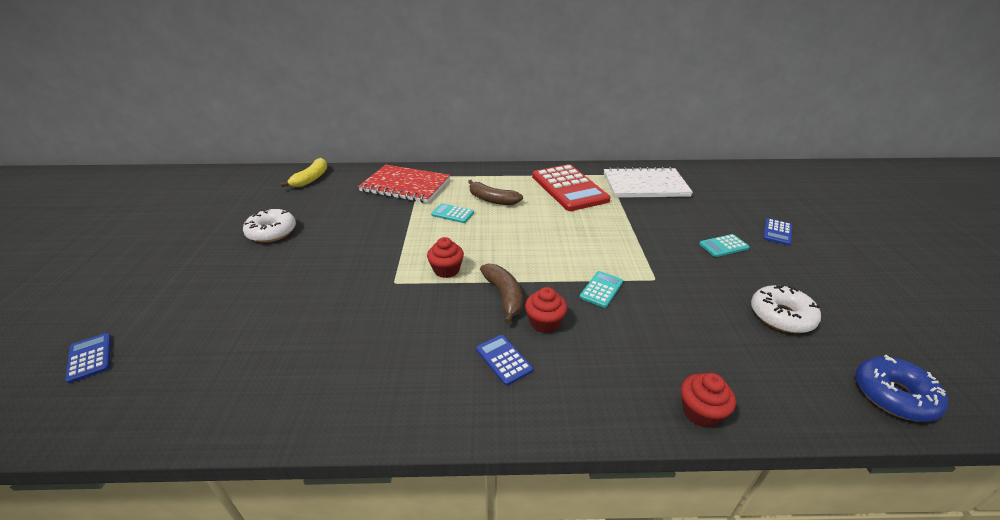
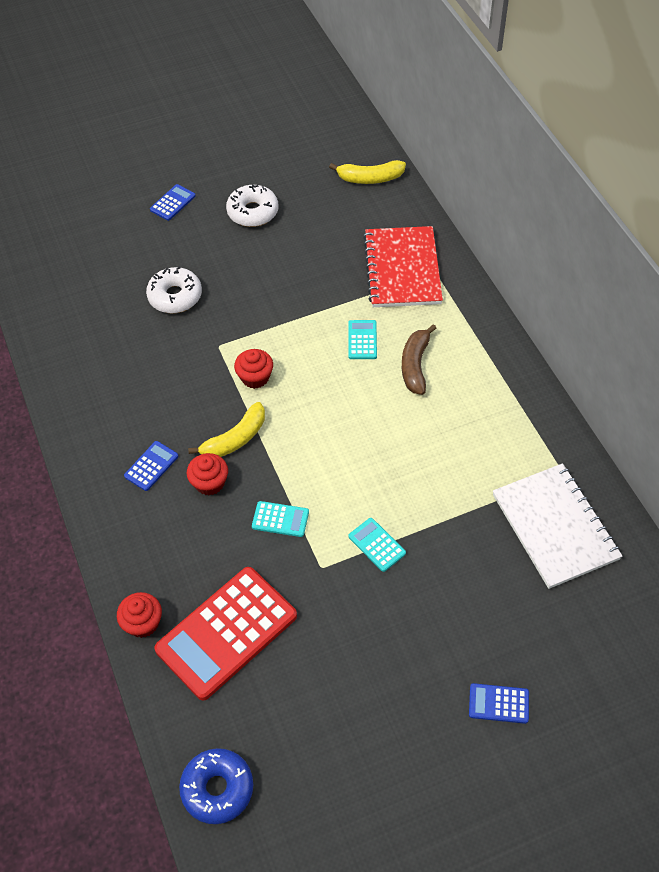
camera: 70 degrees right, 20 degrees up
(90, 358) = (62, 214): blue calculator -> blue calculator (172, 203)
(504, 295) = (235, 439): brown banana -> yellow banana
(569, 188) = (492, 438): red calculator -> red calculator (227, 633)
(723, 246) = (428, 636): turquoise calculator -> turquoise calculator (376, 545)
(781, 316) = (304, 696): white donut -> white donut (175, 296)

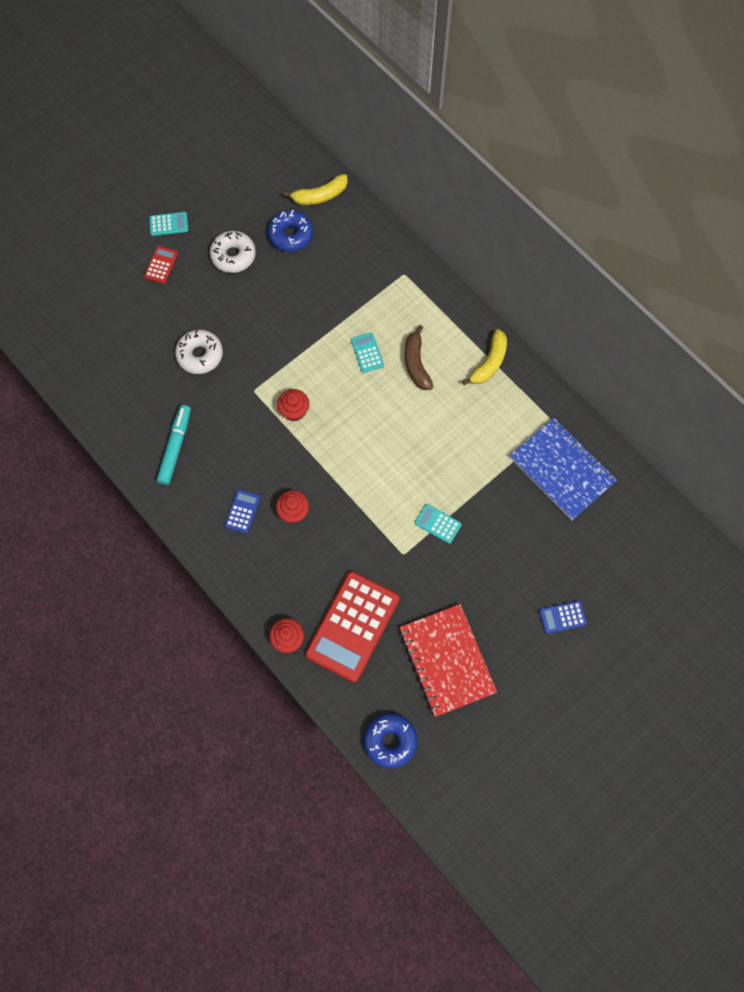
camera: 20 degrees left, 15 degrees up
(107, 380) = (175, 447): none -> turquoise marker
(172, 203) = (161, 265): blue calculator -> red calculator
(235, 439) = (299, 469): yellow banana -> yellow banana (489, 363)
(280, 519) = (359, 525): turquoise calculator -> turquoise calculator (169, 224)
(323, 207) = (291, 235): none -> blue donut
(402, 269) = (377, 278): red notebook -> red notebook (447, 660)
(555, 527) = (562, 470): white notebook -> blue notebook

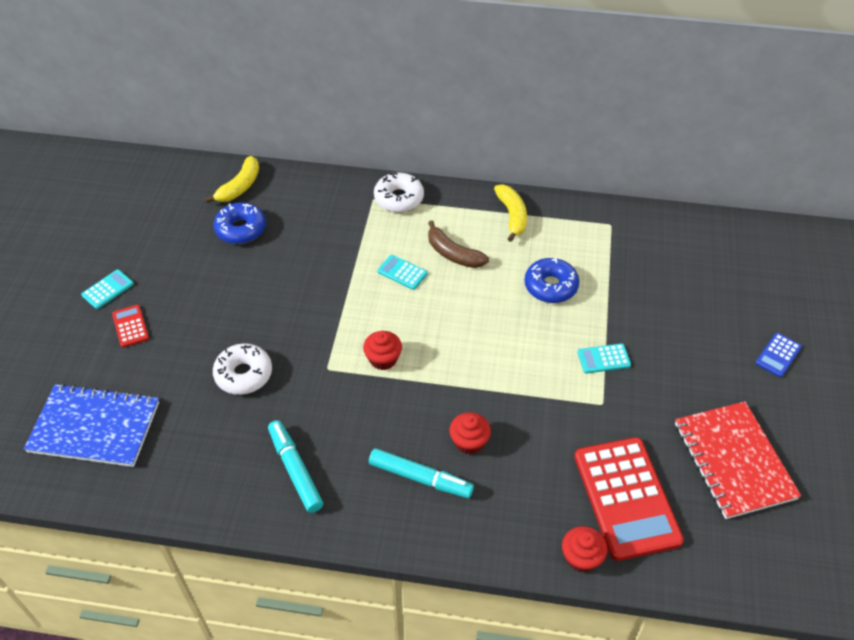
camera: 40 degrees left, 20 degrees down
(233, 256) = (200, 276): white donut -> white donut (399, 198)
(242, 511) = (420, 478): blue calculator -> turquoise marker
(390, 741) = (768, 571): blue donut -> blue donut (550, 286)
(447, 660) = (734, 461): red notebook -> red notebook turned 45 degrees clockwise
(562, 470) = (652, 251): blue notebook -> blue notebook (94, 427)

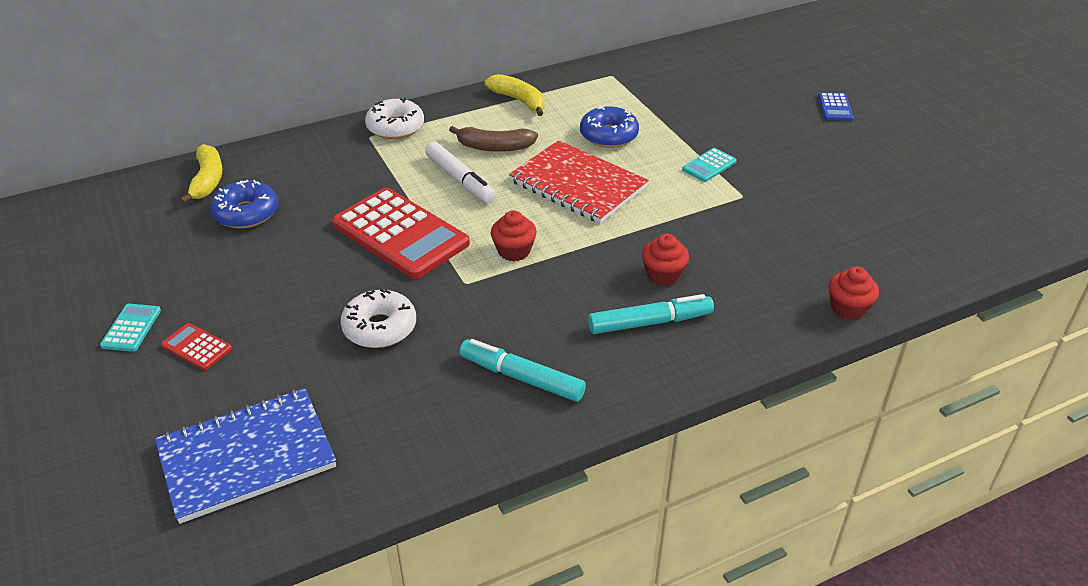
camera: 35 degrees left, 10 degrees down
(402, 272) = (460, 179): turquoise calculator -> white marker
(626, 498) = (834, 249): red calculator -> red calculator (400, 234)
(734, 461) = (882, 187): red notebook -> red notebook (578, 184)

